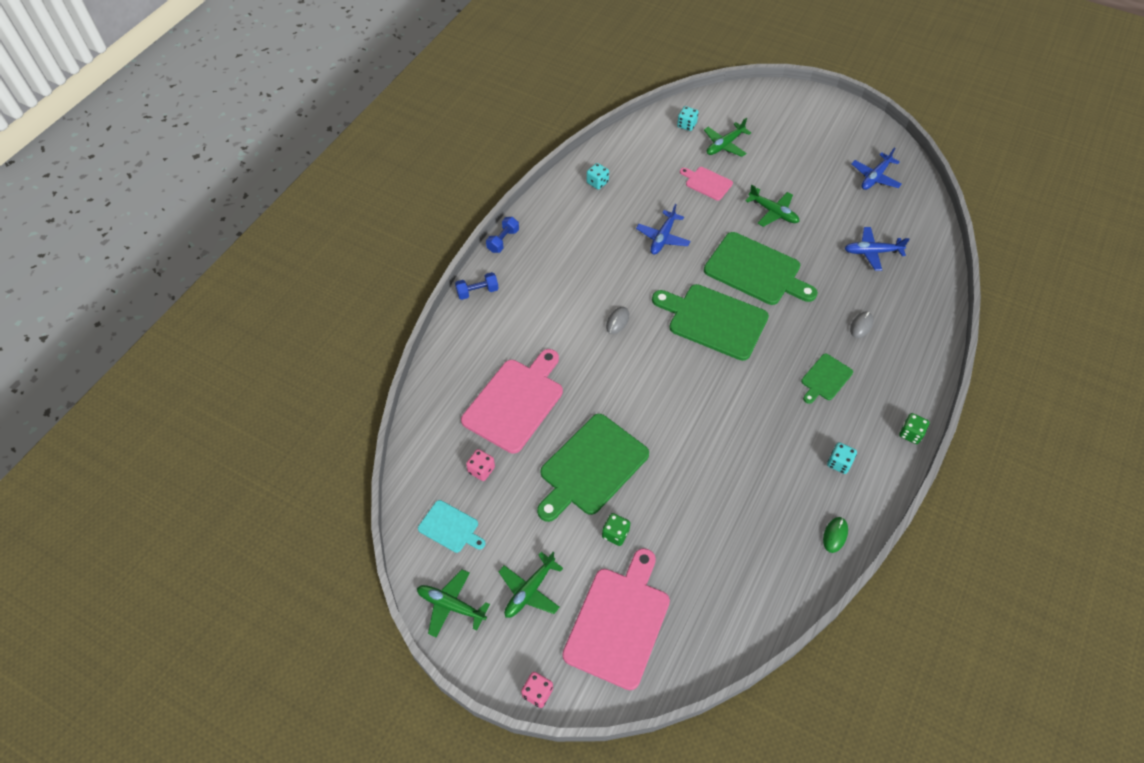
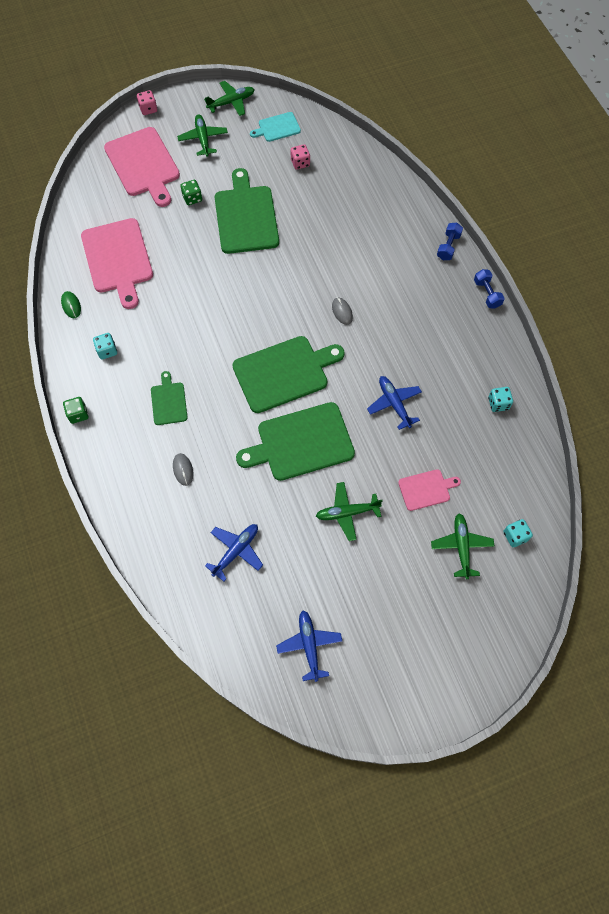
camera: 130 degrees right, 10 degrees up
(515, 402) = (332, 209): pink cutting board -> pink cutting board (118, 259)

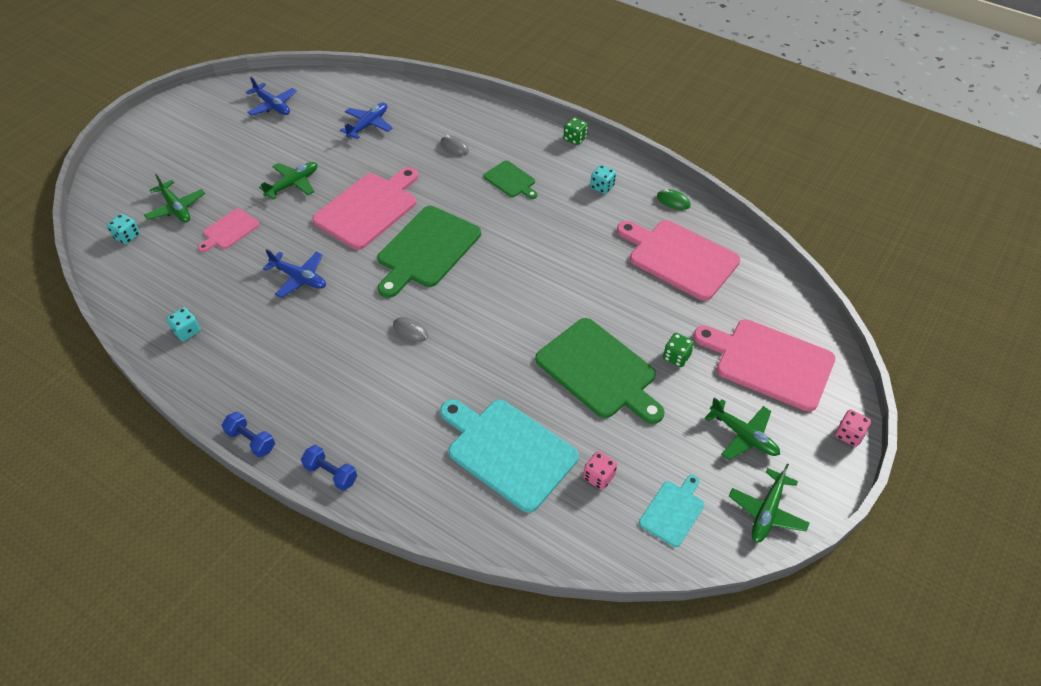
camera: 145 degrees right, 15 degrees down
(236, 551) = (368, 125): blue plane -> blue plane turned 150 degrees counterclockwise
(301, 443) = (368, 208): green cutting board -> pink cutting board
(338, 202) = (508, 451): none -> turquoise cutting board
(448, 247) = (331, 473): blue dumbbell -> blue dumbbell turned 45 degrees counterclockwise

